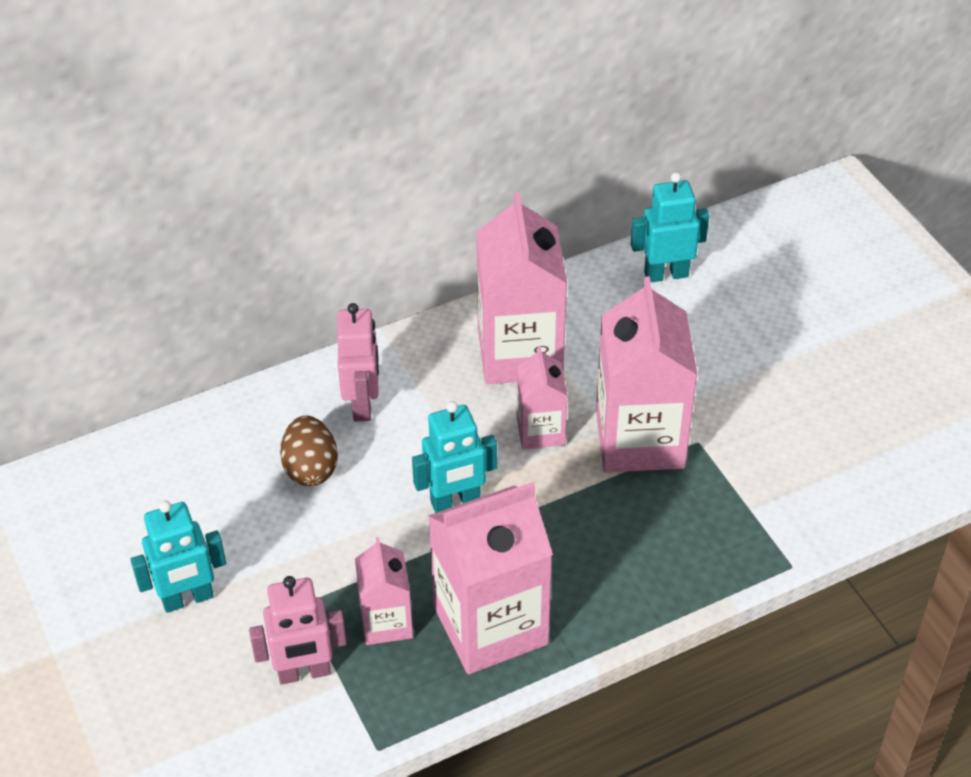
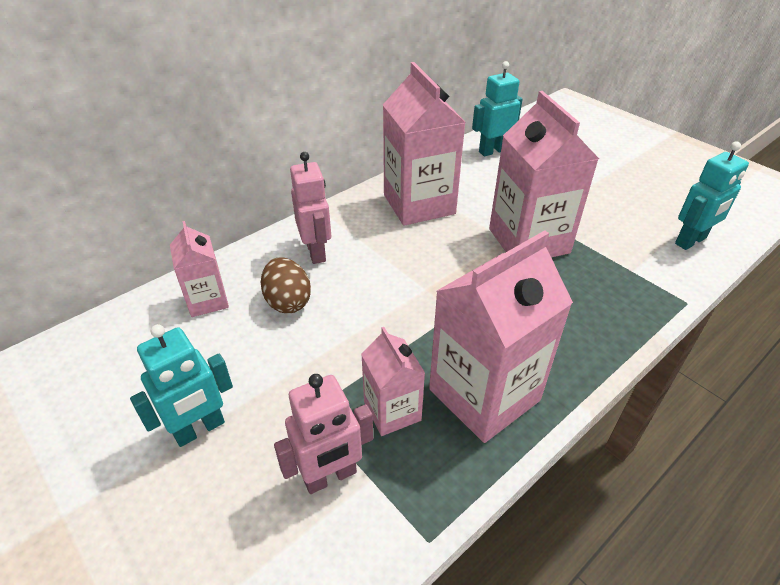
camera: 15 degrees left, 5 degrees down
(455, 502) = (413, 304): turquoise robot -> turquoise robot (691, 241)
(540, 430) = (456, 247): pink carton -> pink carton (207, 300)

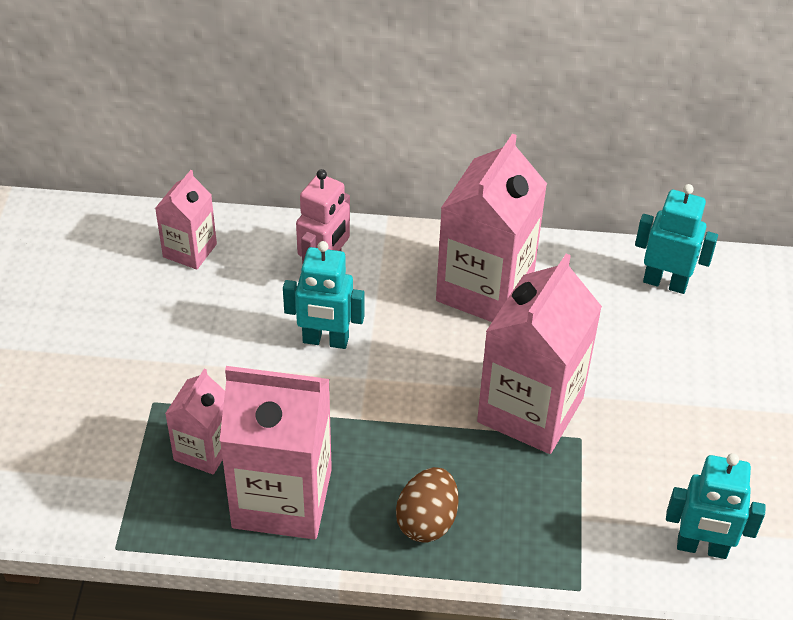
camera: 45 degrees right, 5 degrees up
(199, 429) = (74, 353): turquoise robot -> turquoise robot (325, 340)
(288, 302) = (244, 300): brown egg -> brown egg (427, 521)
(330, 476) = (110, 456): pink robot -> none

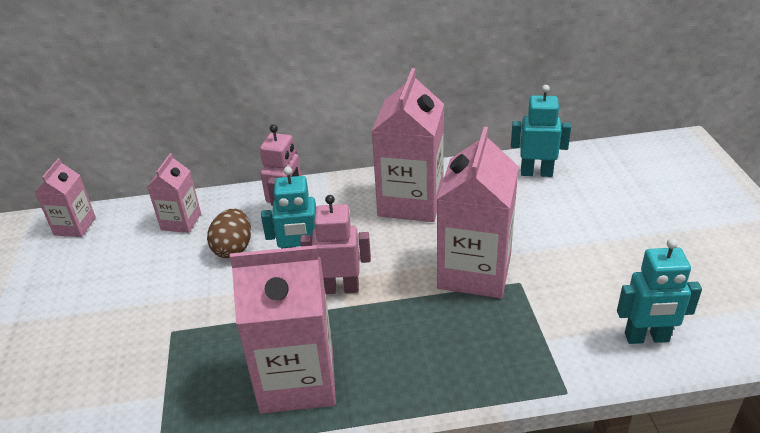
camera: 10 degrees left, 10 degrees down
(203, 450) = (222, 358): pink carton -> pink carton (75, 226)
(361, 393) = (340, 288): none -> pink robot
(427, 521) = (423, 369): brown egg -> brown egg (233, 248)

